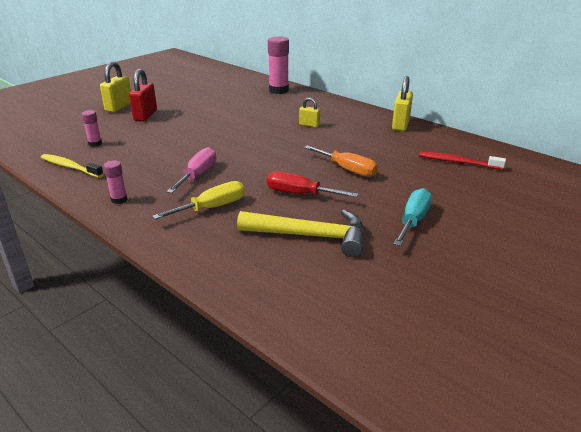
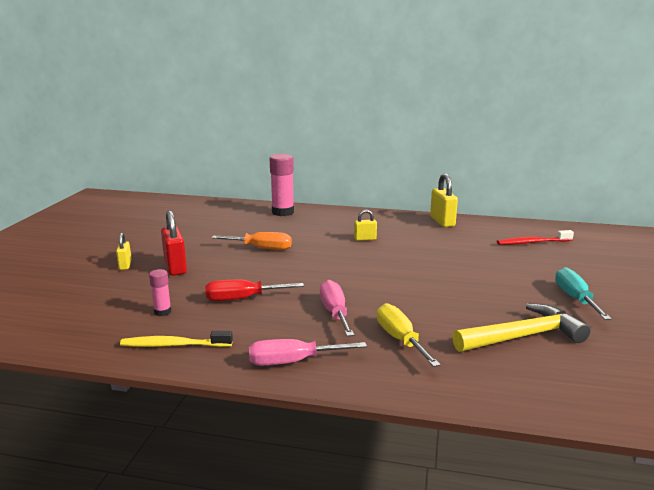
camera: 30 degrees left, 10 degrees down
(119, 107) = (125, 265): yellow padlock -> yellow padlock, size x0.58
(119, 200) = (292, 362): pink glue stick -> pink screwdriver
(212, 207) = (400, 339): yellow screwdriver -> yellow screwdriver turned 45 degrees counterclockwise
(300, 194) = (457, 303): red screwdriver -> red screwdriver (242, 299)
(347, 169) = (461, 271): orange screwdriver -> orange screwdriver (262, 248)

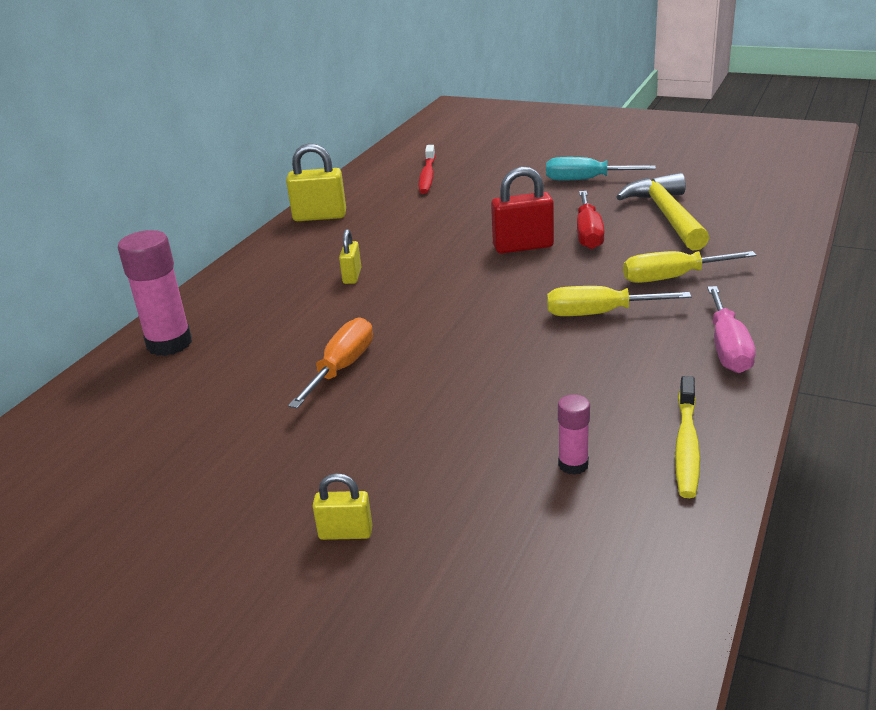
camera: 75 degrees left, 10 degrees up
(175, 267) = (386, 462): red padlock -> red padlock (523, 246)
(242, 299) = (540, 386): red screwdriver -> red screwdriver (588, 234)
(335, 313) = (599, 314): pink screwdriver -> yellow screwdriver

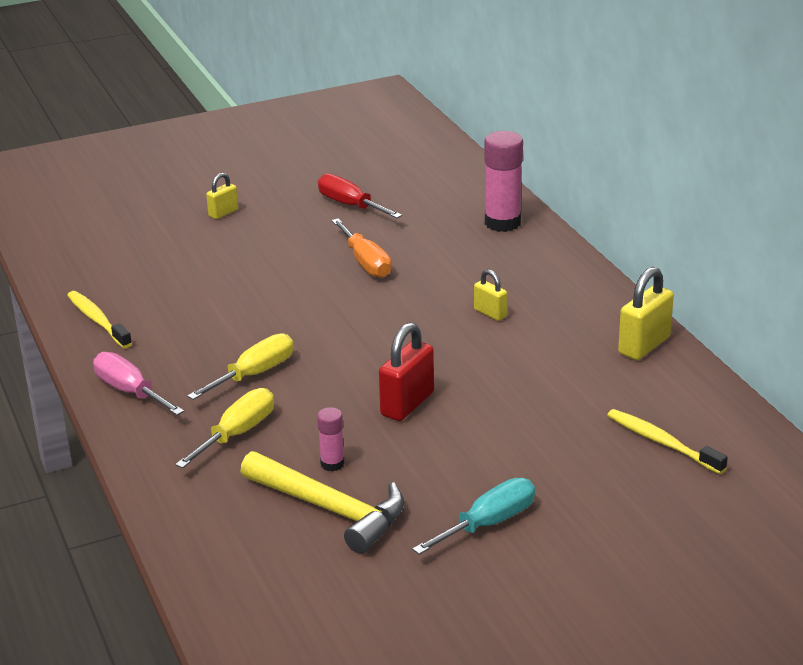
camera: 130 degrees right, 0 degrees up
(427, 176) = (662, 442): red toothbrush -> yellow toothbrush
(573, 465) = (150, 283): pink glue stick -> pink glue stick (332, 464)
(588, 234) = (372, 446): red screwdriver -> red screwdriver (350, 205)

